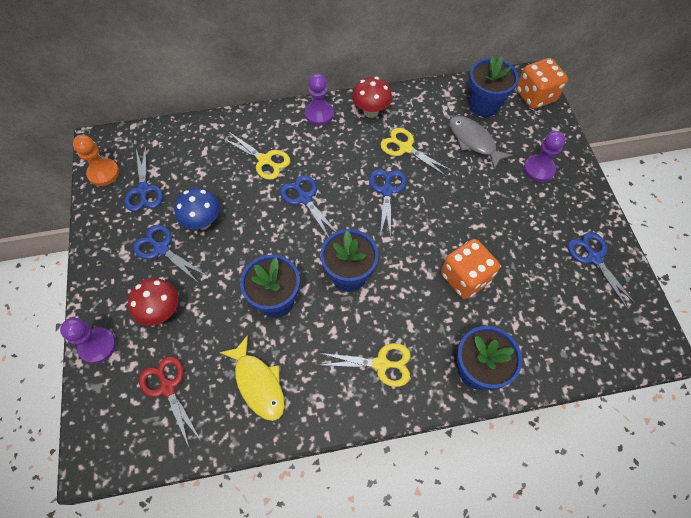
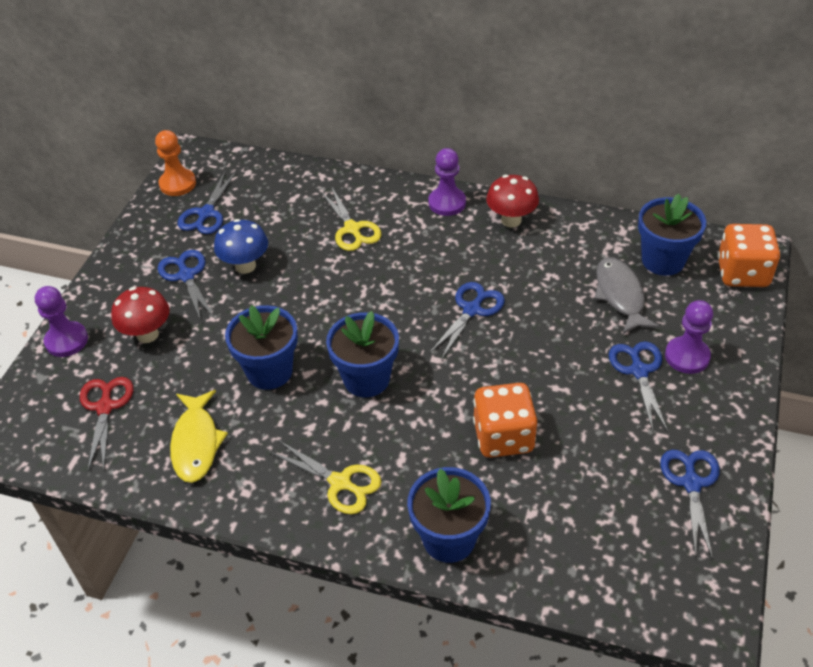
camera: 30 degrees right, 15 degrees down
(304, 198) = (370, 283): blue scissors -> blue scissors (639, 371)
(405, 148) = (527, 273): yellow scissors -> none

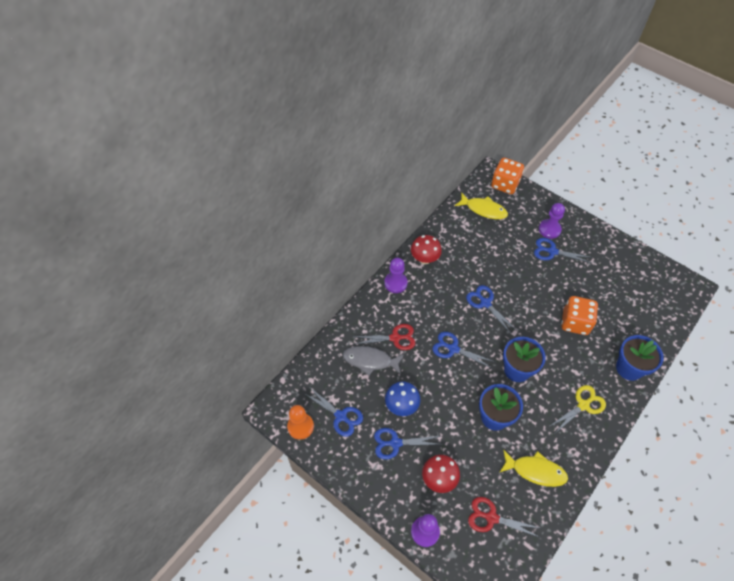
camera: 70 degrees left, 10 degrees up
(352, 229) = (395, 338): yellow scissors -> red scissors
(620, 295) = (500, 237): grey fish -> grey fish (370, 361)
(663, 260) = (483, 209): blue flower pot -> yellow fish
(691, 483) = (622, 262): blue scissors -> blue scissors (453, 349)

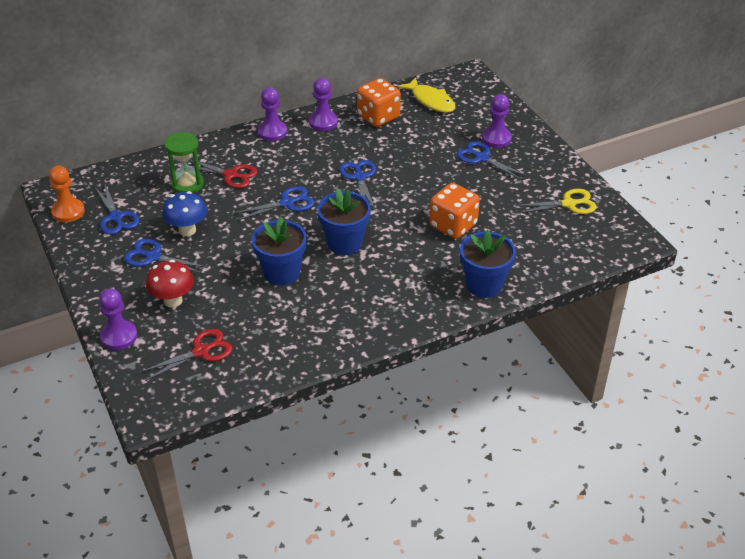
camera: 25 degrees right, 15 degrees down
(370, 361) = (187, 184): grey fish -> green hourglass
(424, 259) = (323, 122): red mushroom -> purple pawn
(453, 349) = (287, 203): blue scissors -> blue scissors turned 105 degrees clockwise
(491, 517) = (201, 351): red scissors -> red scissors turned 105 degrees clockwise
(505, 184) = (477, 87): orange dice -> orange dice (378, 117)
(535, 471) = (287, 332): yellow fish -> none
(583, 405) = (396, 297): yellow scissors -> yellow scissors (569, 204)

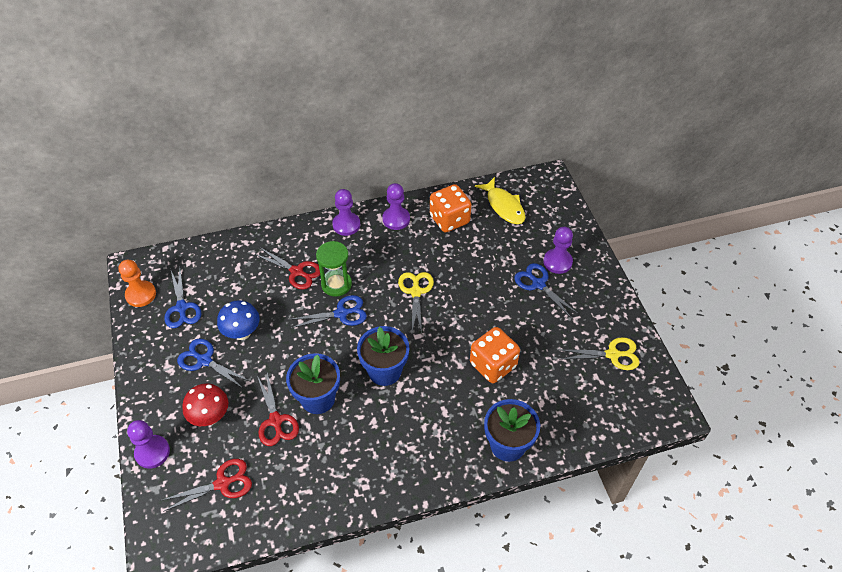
camera: 10 degrees right, 10 degrees up
(187, 184) = (254, 277): green hourglass -> green hourglass (336, 284)
(242, 295) = (275, 421): none -> red scissors
(359, 177) = (416, 292): blue scissors -> yellow scissors

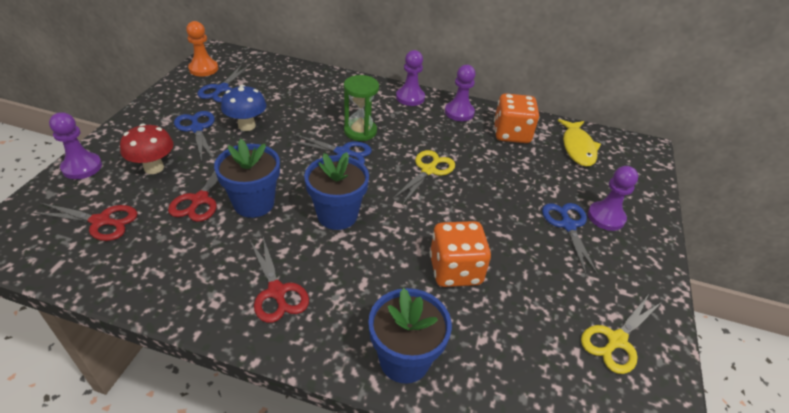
camera: 30 degrees right, 10 degrees down
(297, 272) = (335, 108): red scissors -> red scissors (277, 292)
(612, 354) = (616, 340): yellow scissors -> yellow scissors turned 105 degrees clockwise

